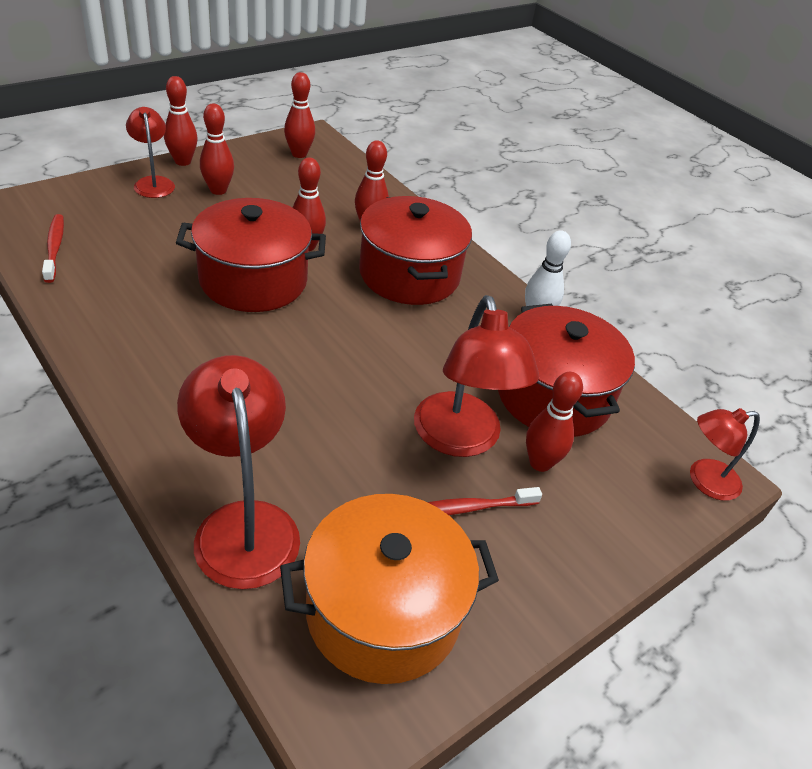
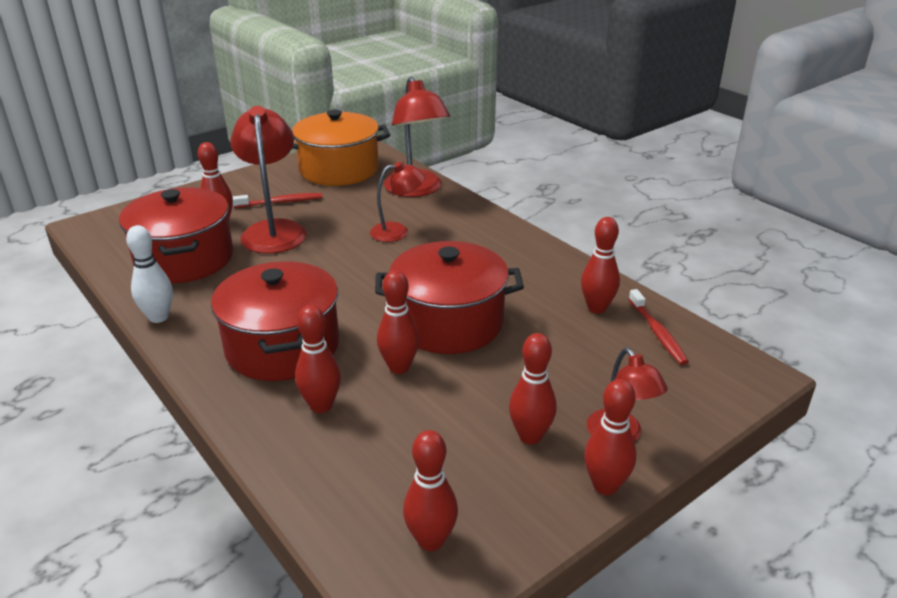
camera: 175 degrees left, 10 degrees down
(94, 278) = (597, 308): none -> red bowling pin
(704, 481) = (103, 222): red lamp -> red lamp (397, 231)

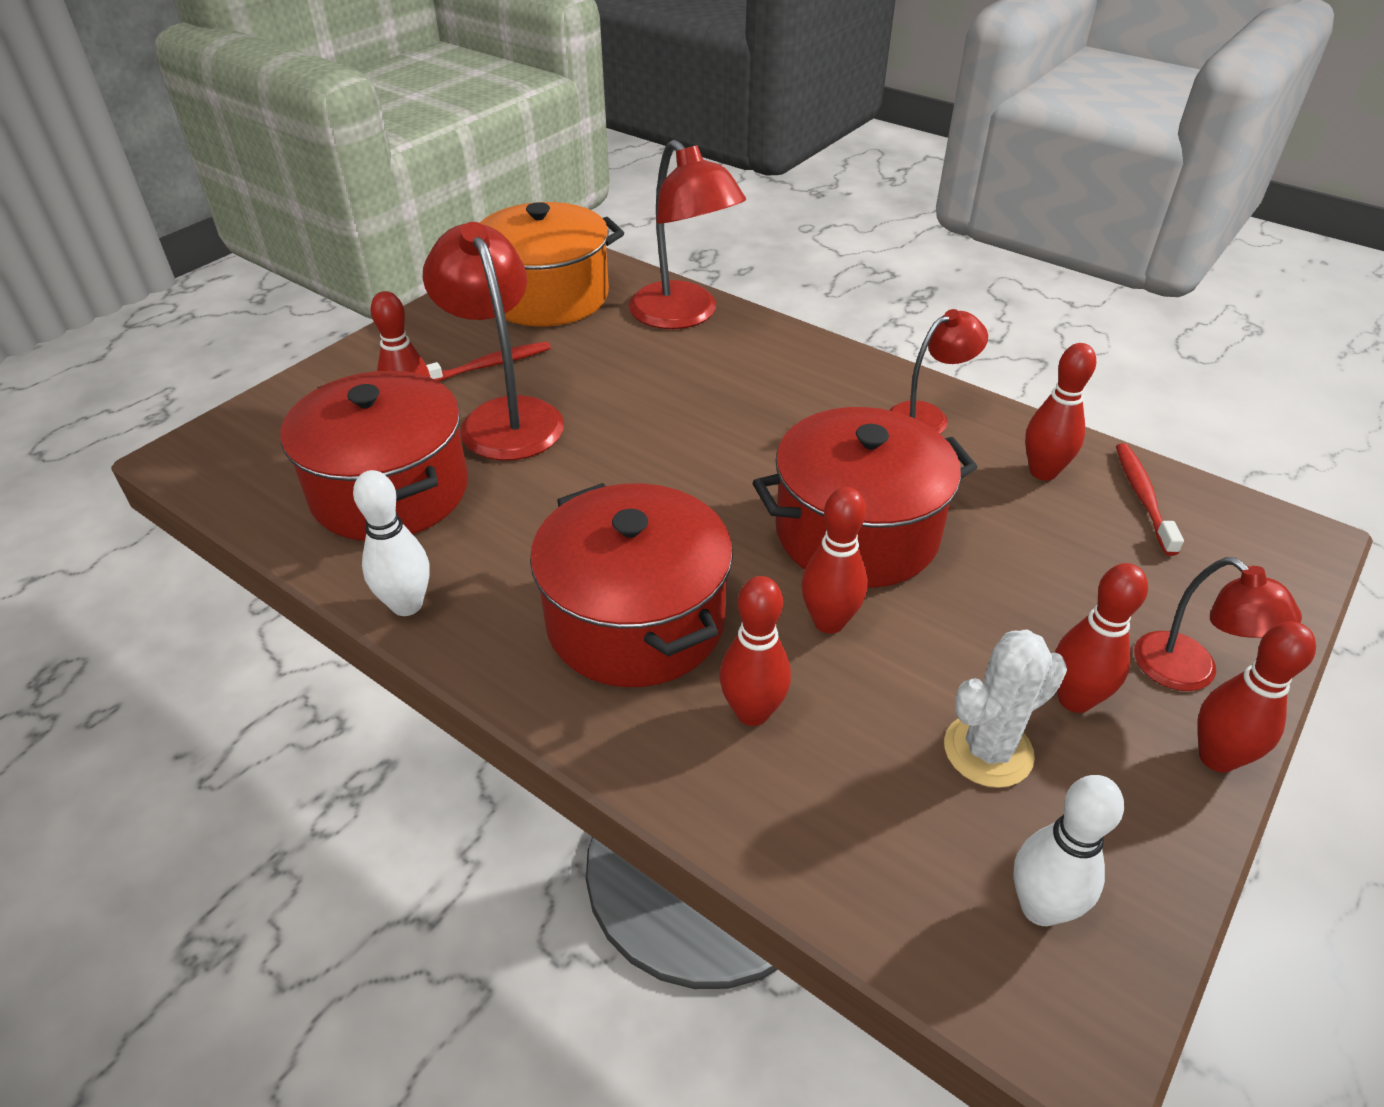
camera: 15 degrees left, 10 degrees up
(397, 231) = (695, 390): red lamp -> red lamp (927, 416)
(431, 540) = (1040, 907): red bowling pin -> white bowling pin
(454, 453) = (988, 750): none -> white cactus
(657, 332) = (1142, 497): red toothbrush -> red toothbrush turned 150 degrees counterclockwise

